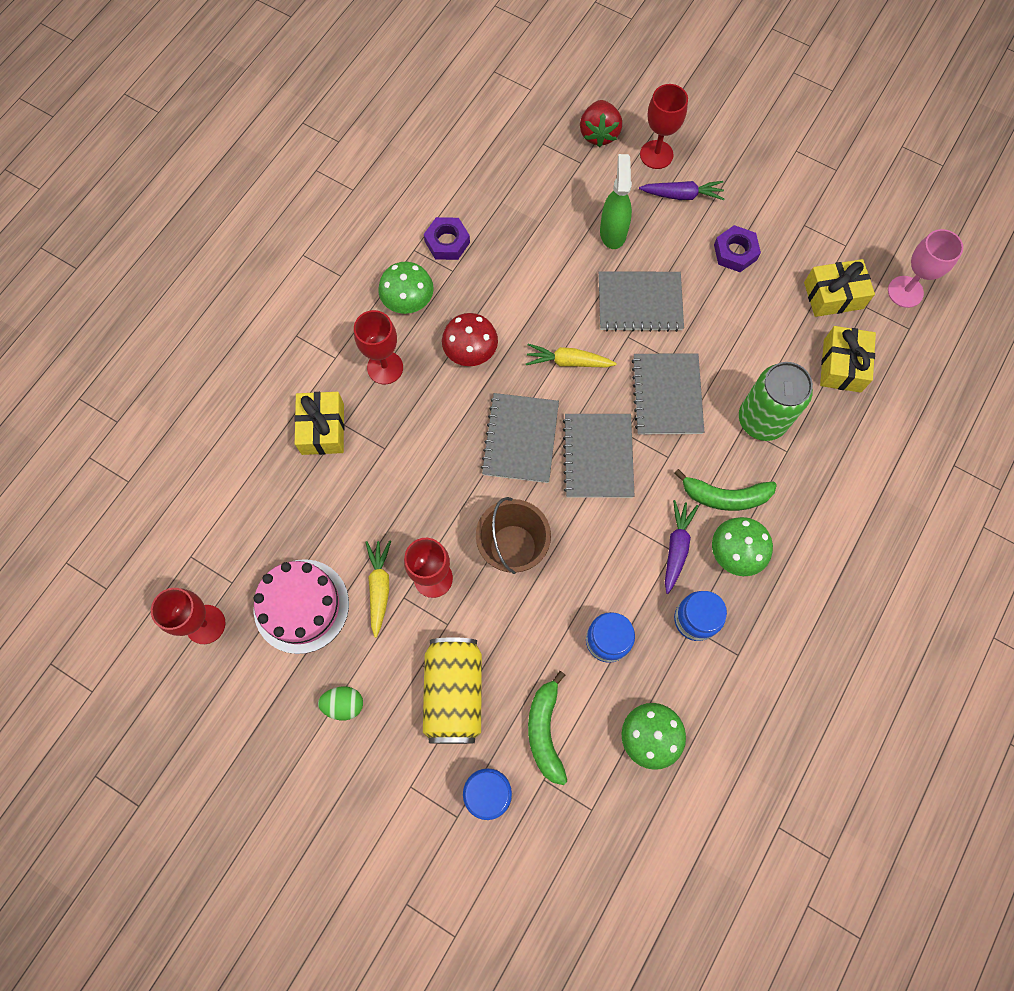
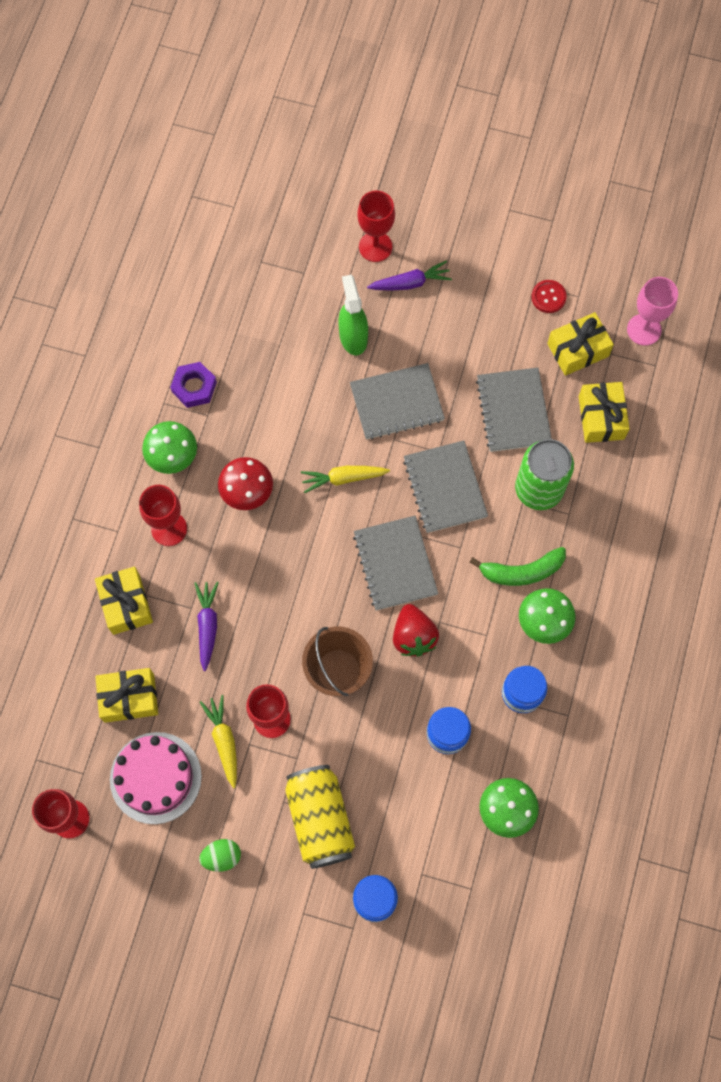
camera: 15 degrees left, 0 degrees up
(299, 520) = (129, 698): none -> yellow gift
(520, 439) = (317, 565): grey notebook -> grey notebook (513, 411)
(545, 731) = (412, 830): green banana -> none
(599, 134) = (313, 238): red strawberry -> red strawberry (413, 636)
(676, 547) = (489, 631): purple carrot -> purple carrot (207, 625)
(735, 252) = (475, 329): purple nut -> none
(815, 239) = (548, 297): none -> red button

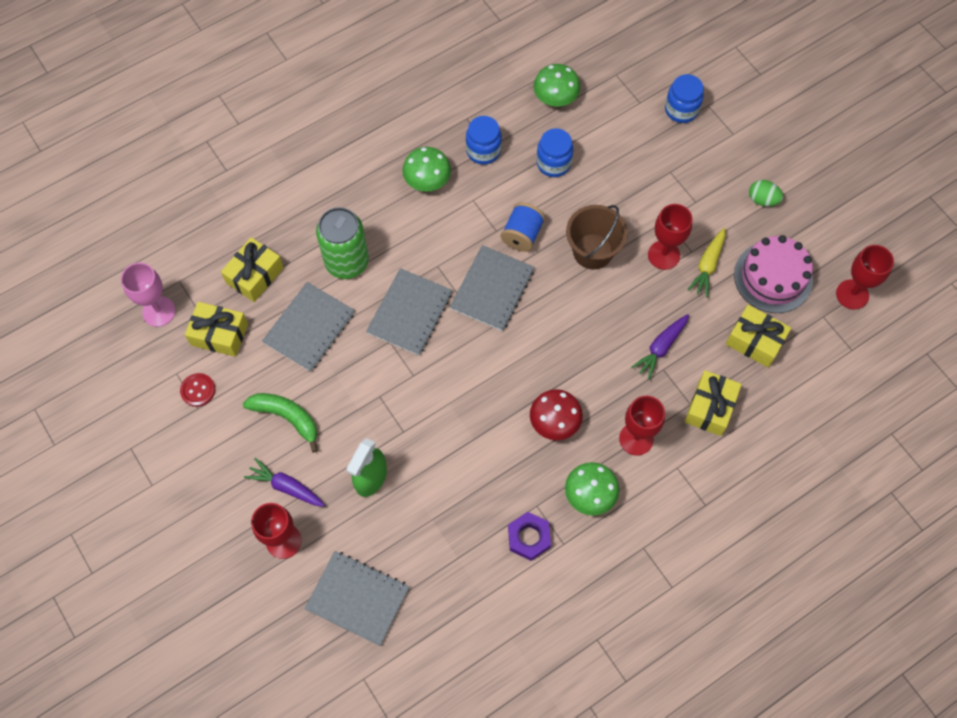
camera: 140 degrees left, 5 degrees down
(320, 819) = (679, 175): yellow can -> none
(343, 478) = (475, 375): yellow carrot -> none
(396, 403) = (386, 400): grey notebook -> grey notebook (357, 598)
(413, 636) = (522, 235): red strawberry -> blue spool
(522, 571) = (411, 220): green banana -> green banana (287, 417)

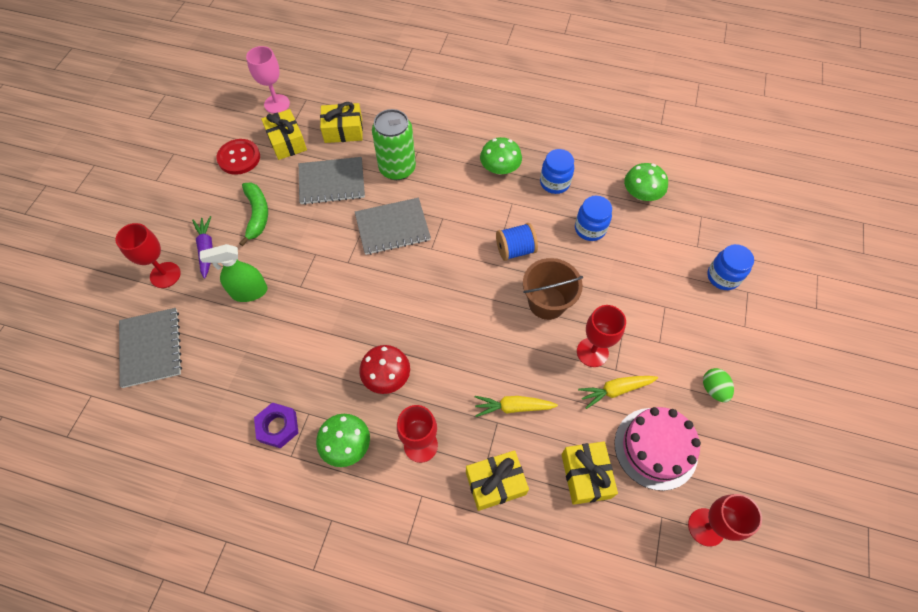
camera: 50 degrees right, 5 degrees down
(198, 390) = (239, 158): red button -> red button, size x1.53
(492, 289) = (456, 262): grey notebook -> none
(660, 348) = (513, 407): purple carrot -> yellow carrot

